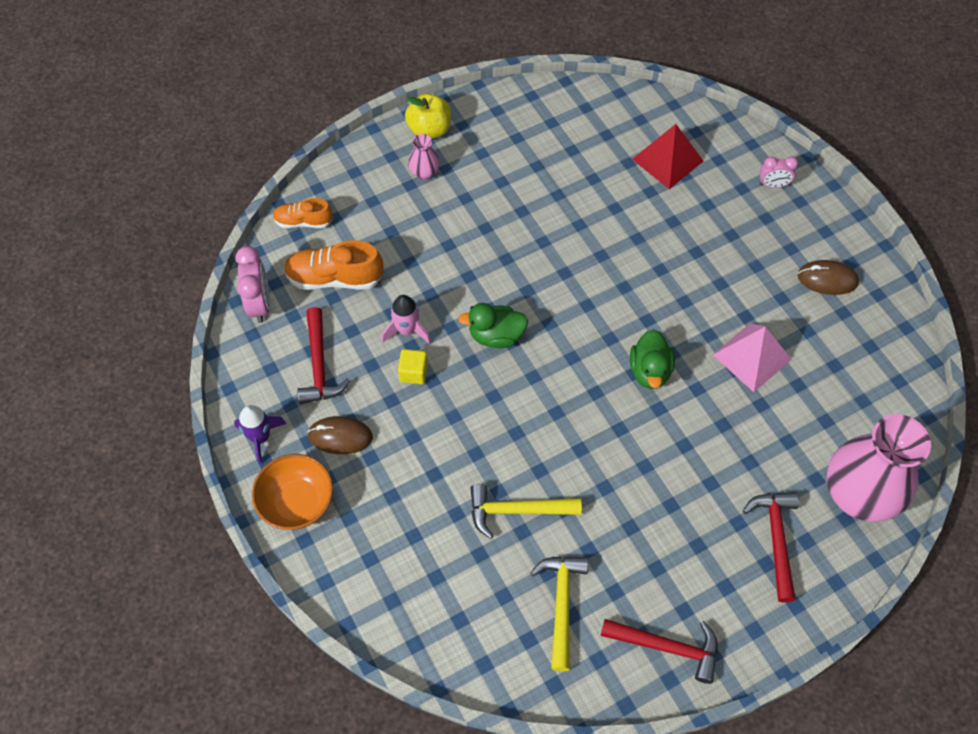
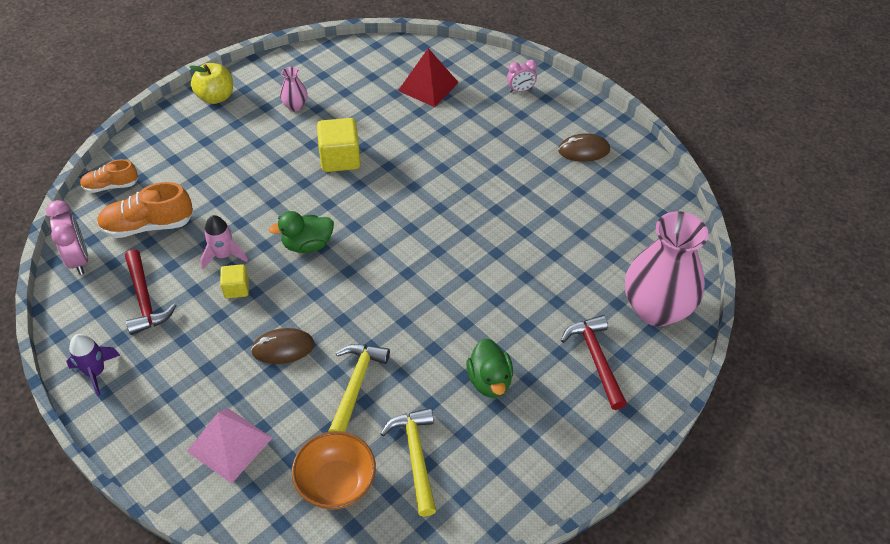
camera: 15 degrees left, 10 degrees down
(297, 503) = (141, 422): orange bowl -> orange bowl (336, 483)
(340, 436) = (175, 356): brown mouse -> brown mouse (283, 348)
(424, 173) = (217, 130): pink vase -> pink vase (295, 106)
(516, 511) = (356, 384): yellow hammer -> yellow hammer turned 120 degrees clockwise
(550, 236) = (340, 158): none -> yellow cube
(650, 371) = (451, 247): green duck -> green duck (489, 381)
(667, 647) = (523, 471): red hammer -> none
(752, 357) = (537, 219): pink pyramid -> pink pyramid (229, 444)

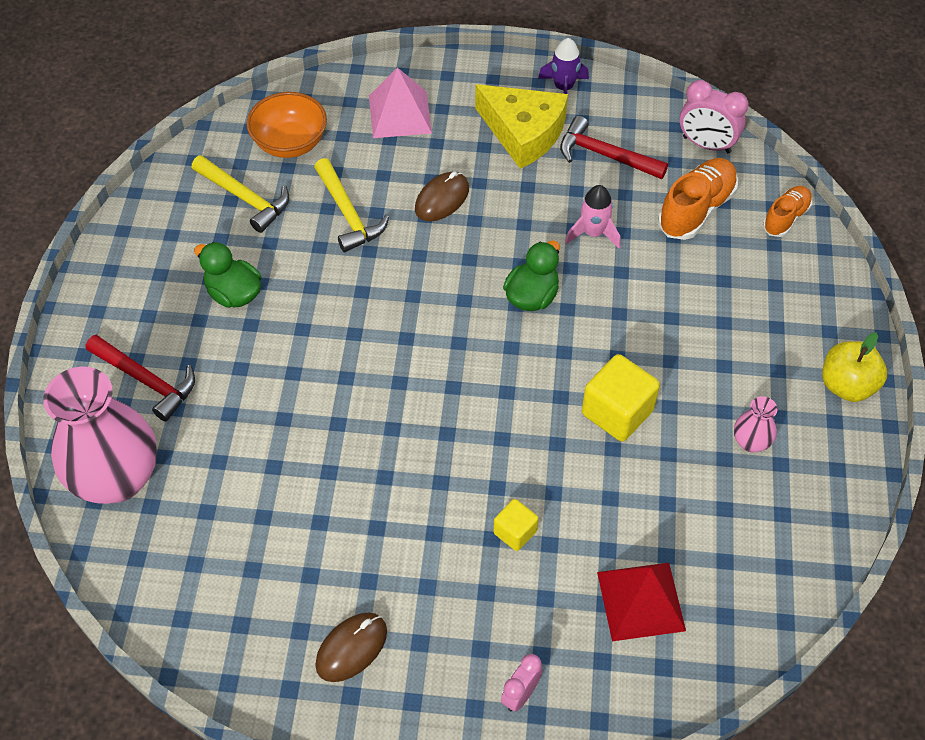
camera: 140 degrees right, 5 degrees up
(169, 357) = (523, 133): none -> yellow cheese
(236, 288) = (543, 215): yellow cube -> yellow cube (515, 532)

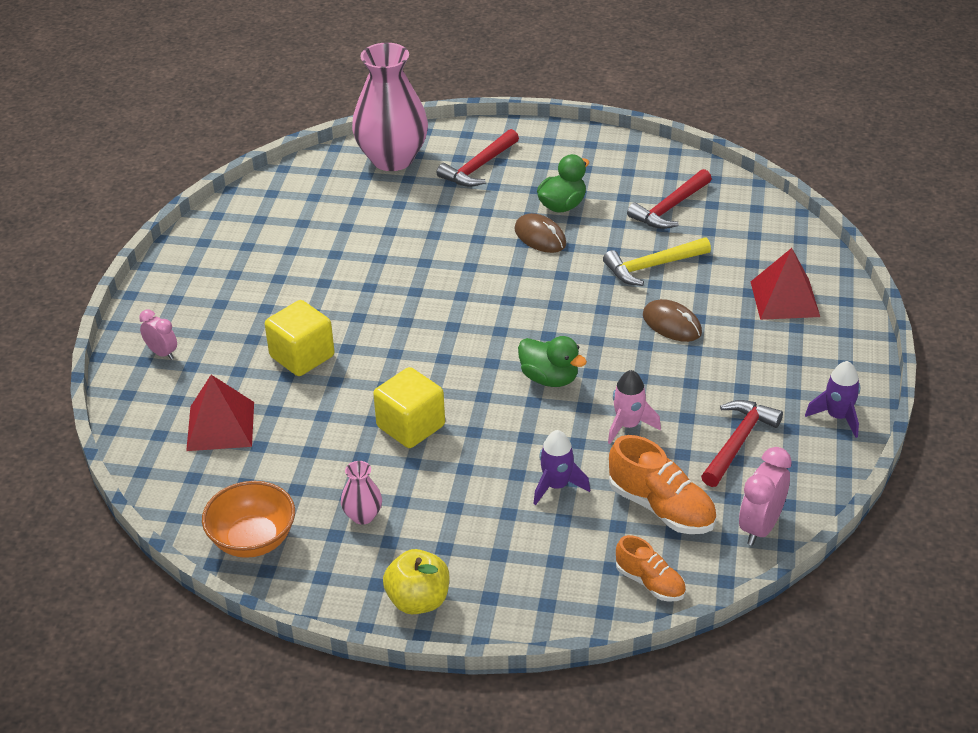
camera: 95 degrees right, 15 degrees down
(245, 198) = (669, 208): yellow hammer -> red hammer
(290, 143) = (739, 231): orange bowl -> orange bowl (253, 540)
(351, 648) = (225, 270): brown mouse -> brown mouse (540, 237)
(399, 114) = (785, 299): pink pyramid -> red pyramid
(515, 532) = (302, 356): yellow cube -> yellow cube, size x1.75
(523, 133) = (766, 383): yellow cheese -> none
(682, 286) = (556, 486): none -> purple rocket

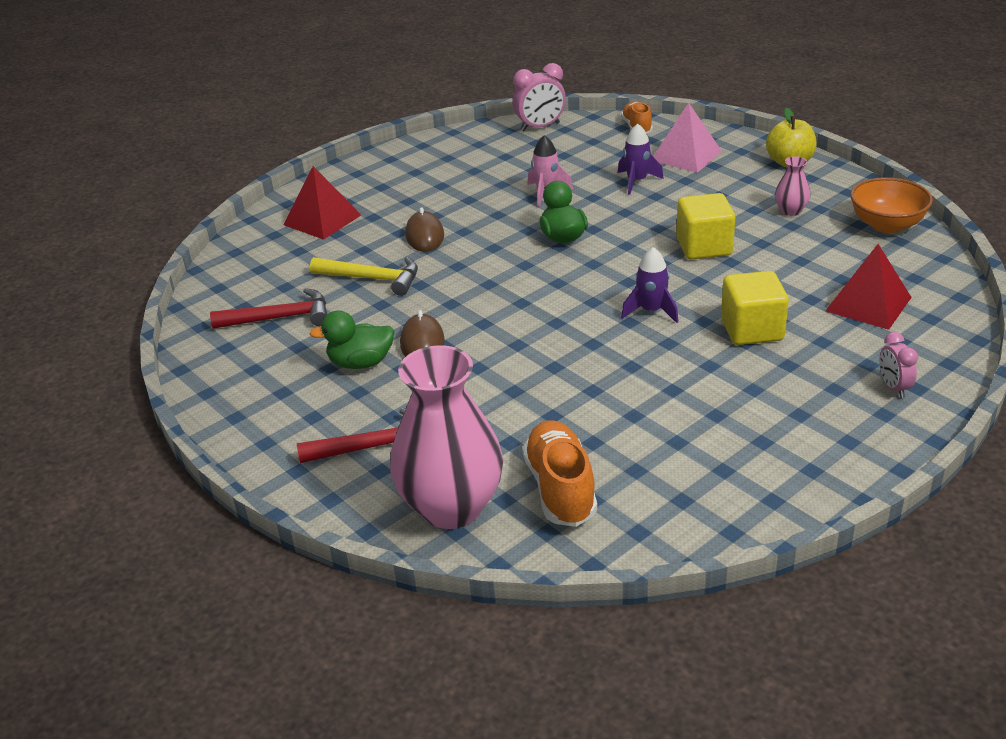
camera: 140 degrees left, 5 degrees down
(544, 556) = (686, 155): none -> pink pyramid
(661, 507) = (584, 152): orange shoe -> orange shoe (560, 488)
(738, 442) = (490, 162): red hammer -> none
(837, 417) = (411, 152): purple rocket -> purple rocket (651, 311)

